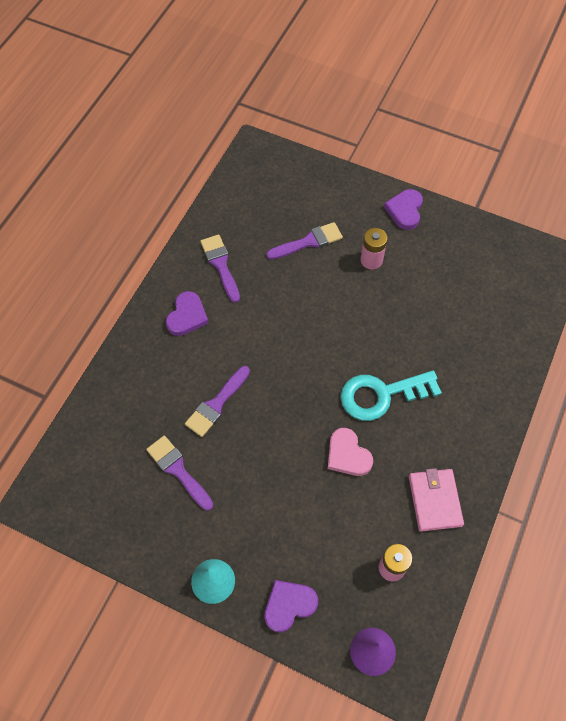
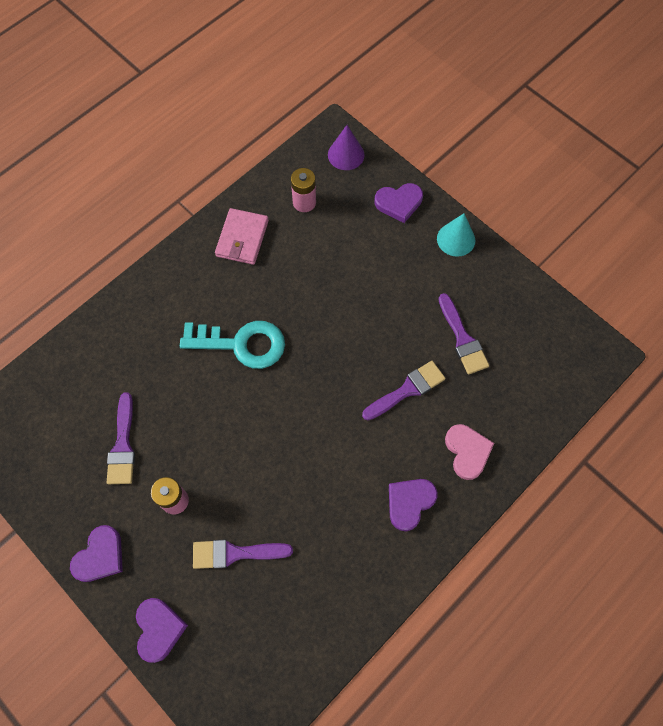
camera: 160 degrees left, 5 degrees up
(220, 265) = (350, 558): purple brush -> purple brush (123, 445)
(339, 184) = (159, 629): none -> purple heart
(347, 455) = (300, 300): pink heart -> pink heart (467, 452)

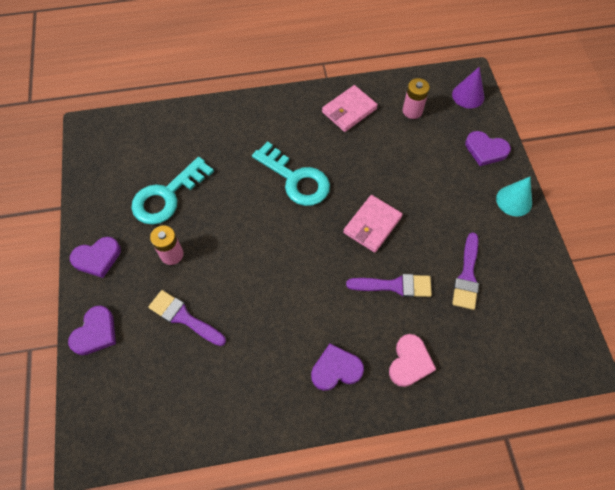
camera: 35 degrees right, 5 degrees down
(123, 445) = (167, 196): purple brush -> turquoise key
(347, 344) = (372, 225): none -> pink wallet

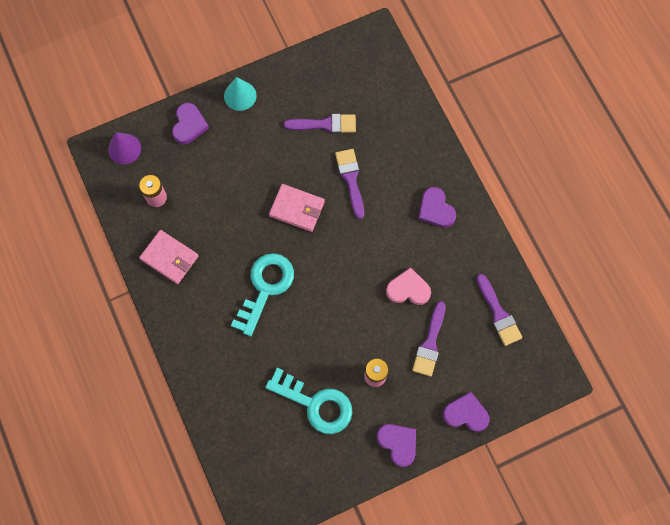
camera: 105 degrees left, 10 degrees up
(189, 404) = (498, 313): none -> purple brush
(410, 362) = (413, 156): pink heart -> pink heart (408, 289)

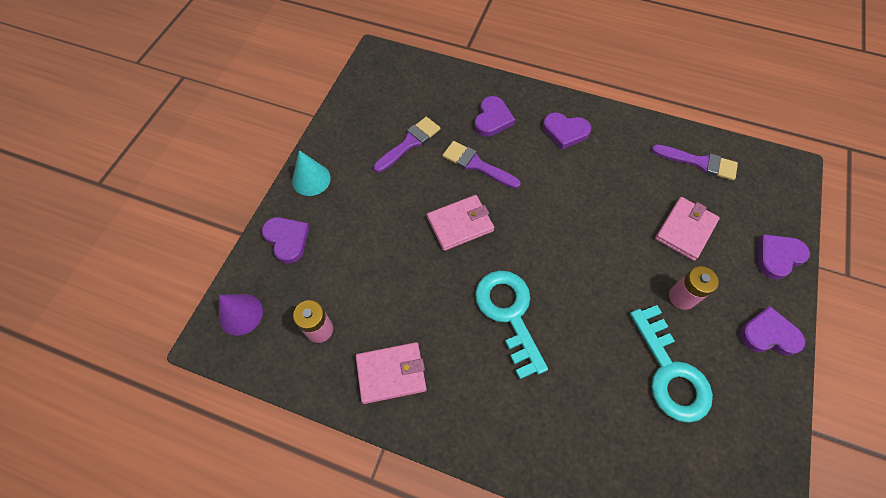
camera: 45 degrees left, 10 degrees down
(316, 404) = (670, 372): turquoise key -> turquoise key turned 90 degrees clockwise
(398, 156) = (492, 119): none -> purple heart
(408, 289) = (618, 205): pink heart -> none
(430, 343) = (685, 230): purple brush -> pink wallet

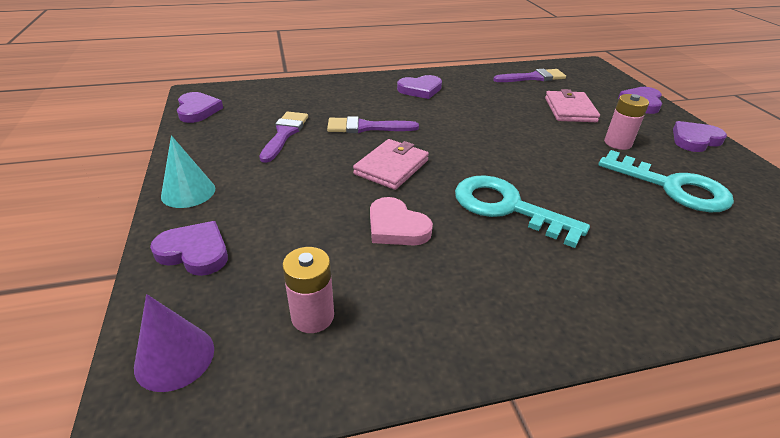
camera: 35 degrees left, 25 degrees down
(391, 373) = (444, 312): pink wallet -> none
(417, 287) = (396, 227): none -> pink heart
(492, 119) = (351, 99): purple heart -> purple heart (197, 110)

